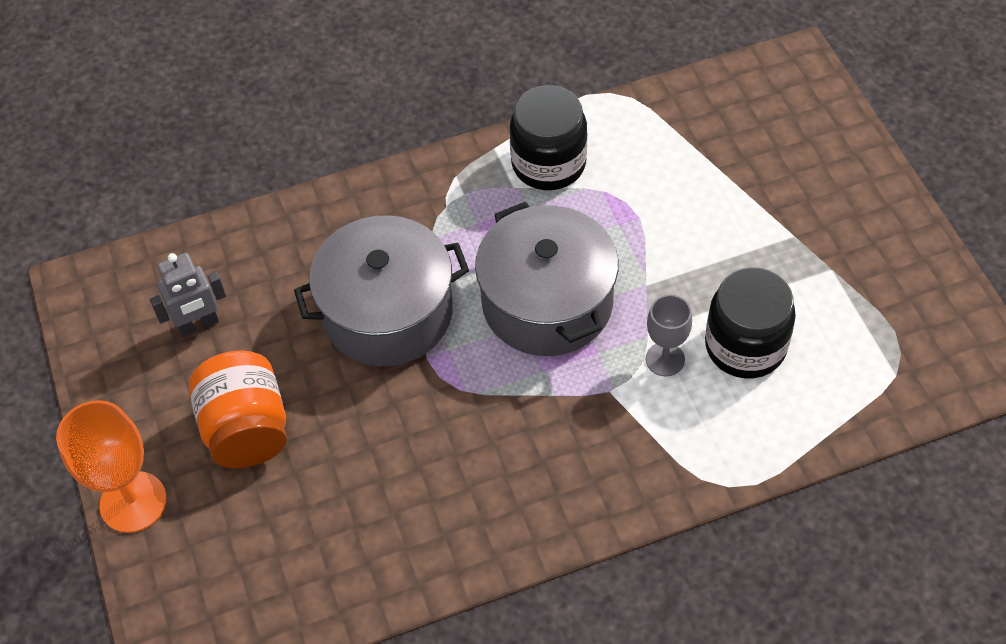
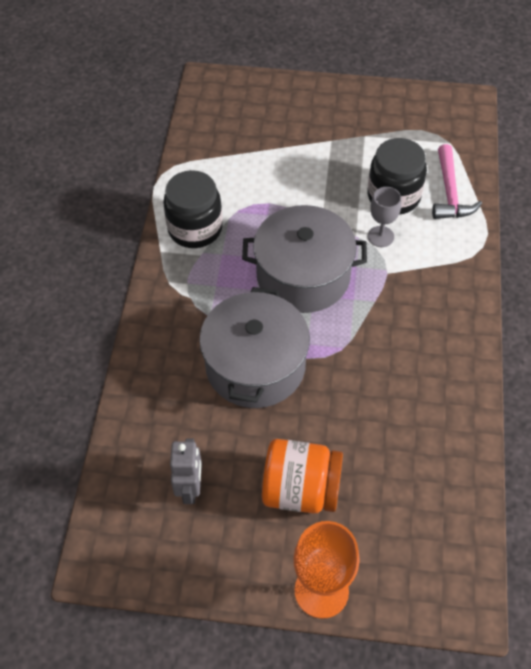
camera: 65 degrees left, 0 degrees up
(799, 410) = (450, 193): none -> pink hammer

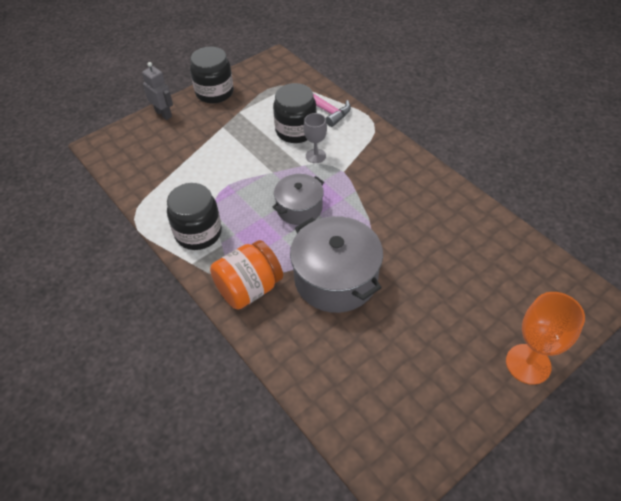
camera: 45 degrees left, 5 degrees down
(190, 489) = (389, 382): grey robot -> grey robot (164, 114)
(301, 490) = (448, 322): orange jar -> orange jar (249, 288)
(303, 275) = (299, 208): grey pot -> grey pot, size x0.61
(365, 98) = (214, 92): none -> black jar

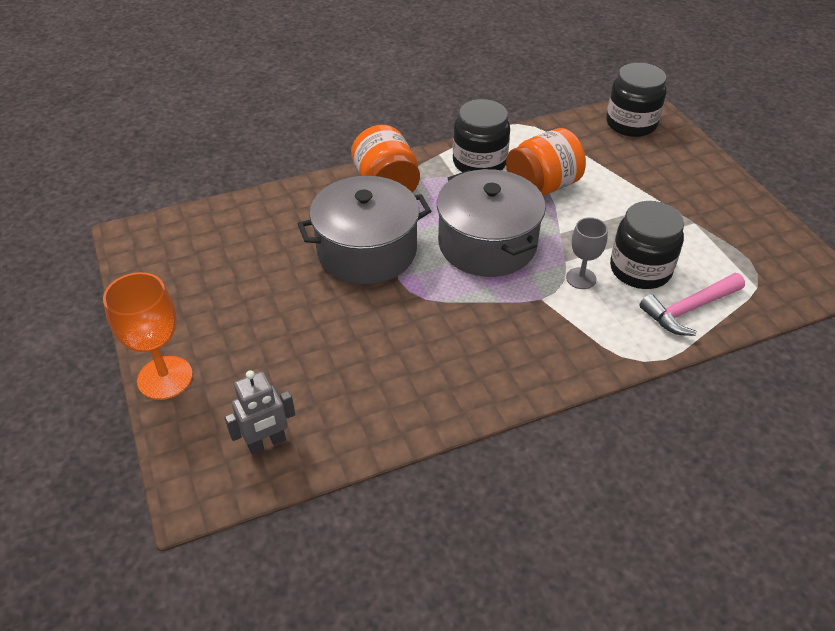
camera: 105 degrees right, 5 degrees down
(164, 114) = (699, 158): grey robot -> grey robot (267, 443)
(214, 92) = (743, 206): black jar -> black jar (631, 124)
(220, 189) = (542, 186): none -> orange jar
(299, 208) = (487, 244): grey pot -> grey pot, size x1.65

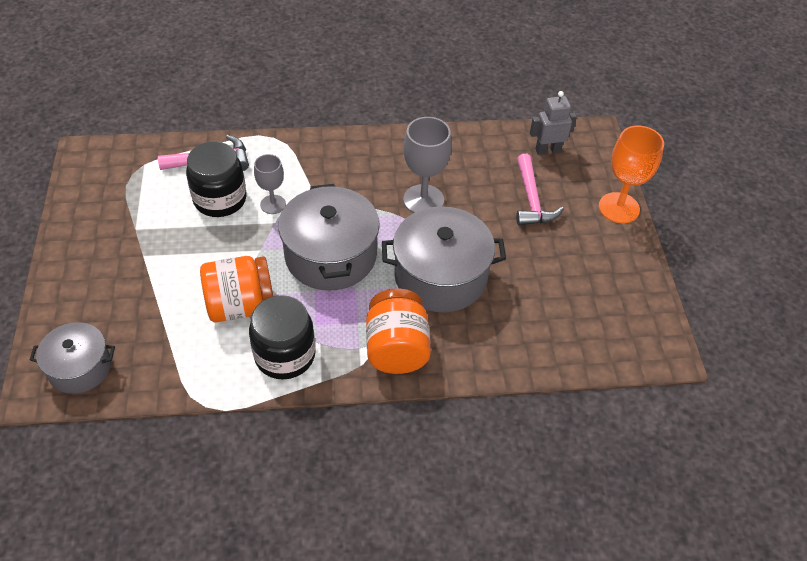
camera: 165 degrees left, 5 degrees up
(281, 360) = (531, 200): none -> pink hammer
(415, 326) = (423, 200): none -> grey goblet
(631, 124) = (80, 367): black jar -> grey pot

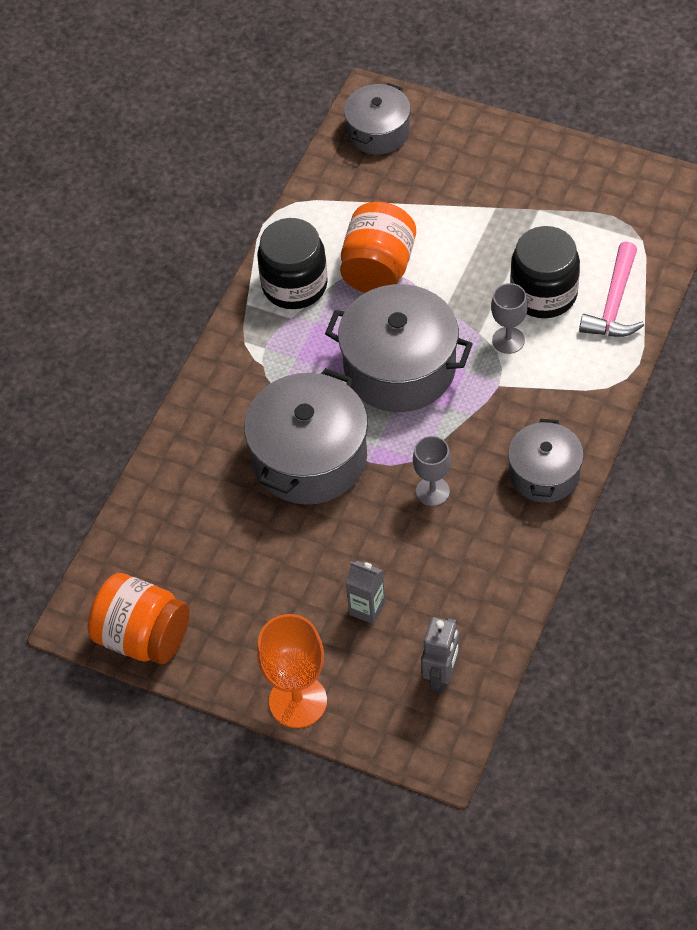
camera: 125 degrees right, 5 degrees up
(374, 151) = (544, 473): none -> grey pot
(396, 348) = (244, 378): orange jar -> orange jar (143, 636)
(423, 200) = (432, 491): grey goblet -> grey goblet, size x0.62
(531, 200) = (367, 608): pink hammer -> grey carton

